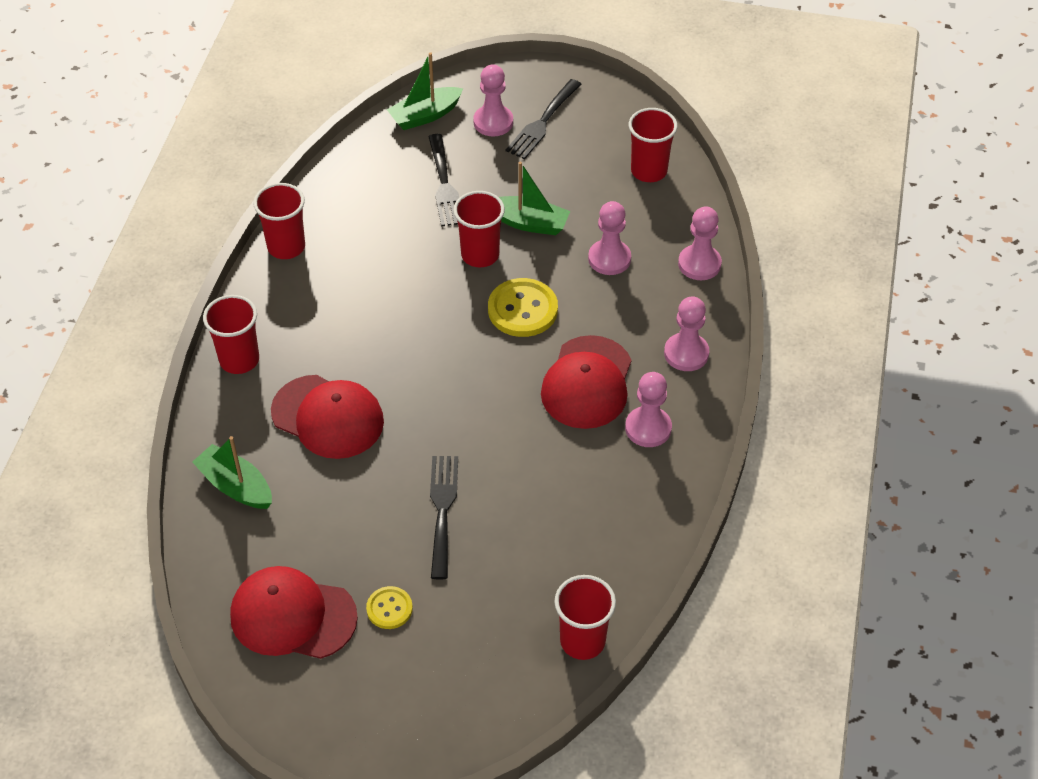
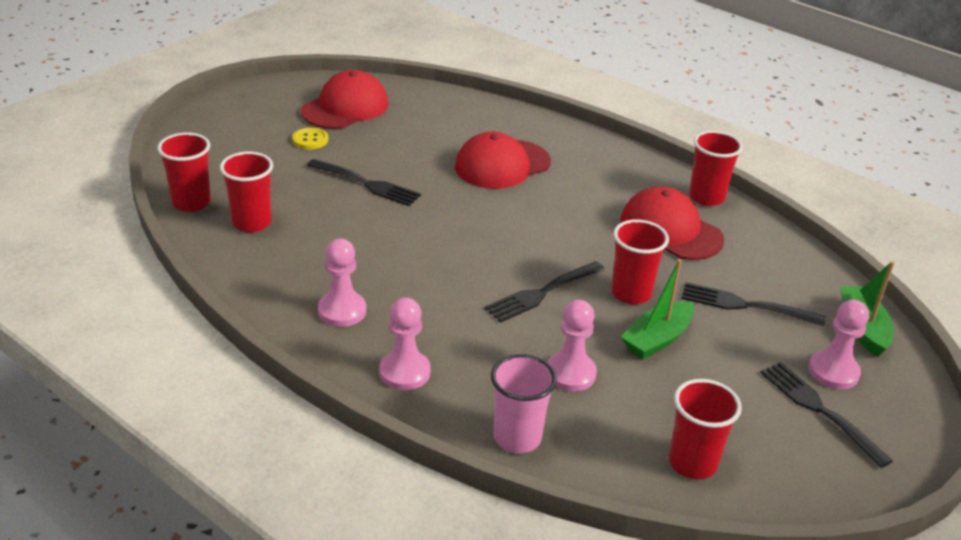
camera: 115 degrees right, 15 degrees down
(236, 486) = (472, 116): green boat -> none
(239, 360) = (591, 146): red cup -> red cup (251, 223)
(522, 309) = (542, 293): yellow button -> black fork
(587, 383) = (424, 297): red cap -> red cap (670, 230)
(699, 264) = (517, 438): pink pawn -> pink cup

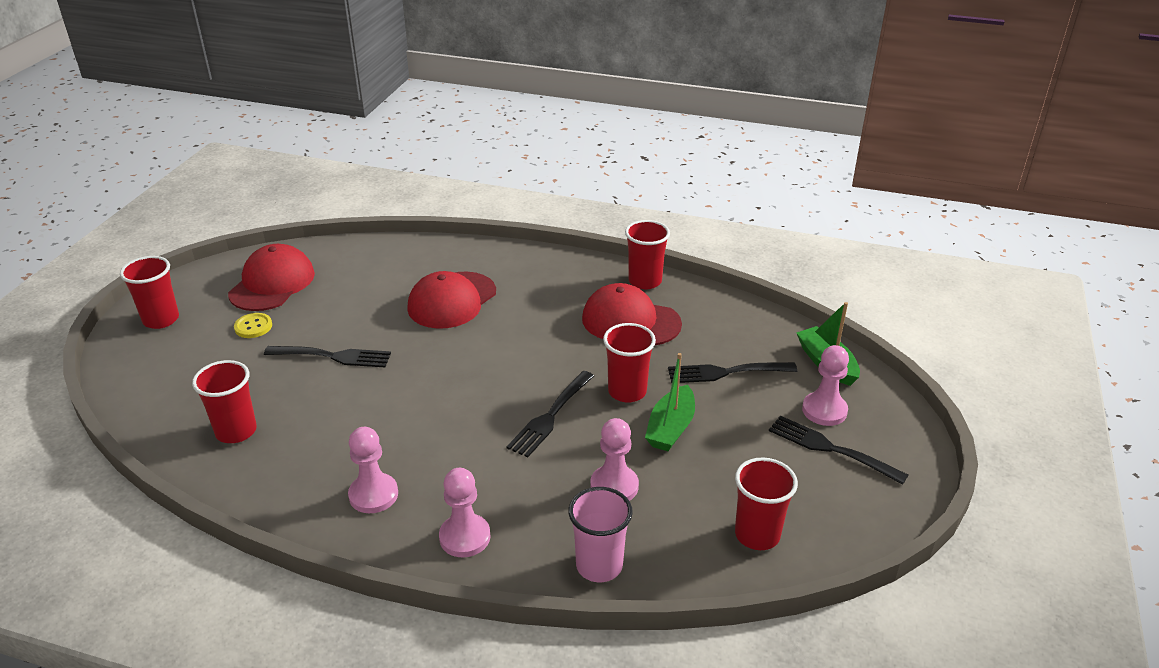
camera: 20 degrees left, 0 degrees up
(191, 202) = (161, 429): red cup -> red cup (161, 319)

